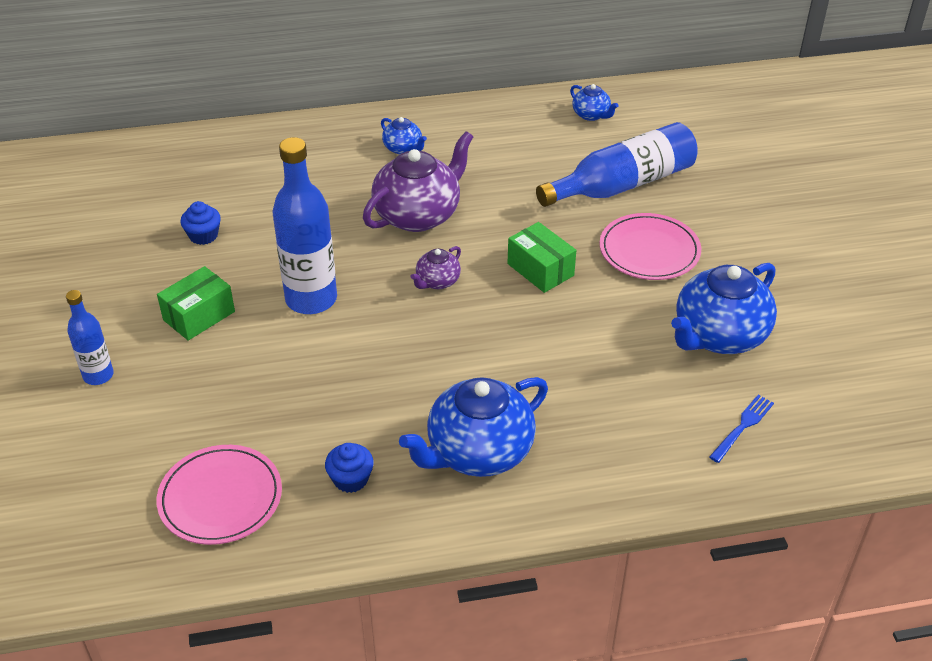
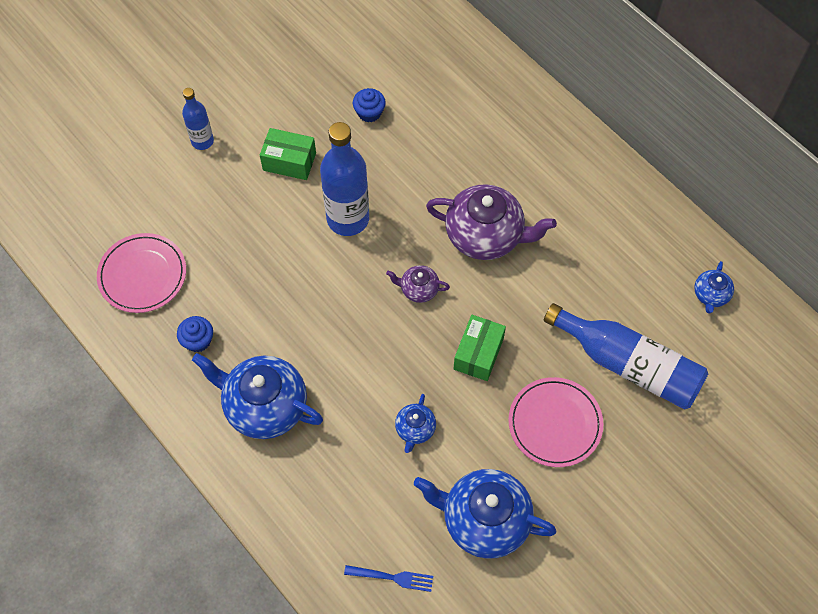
camera: 60 degrees right, 20 degrees up
(403, 148) = (560, 180): blue teapot -> blue teapot (415, 429)

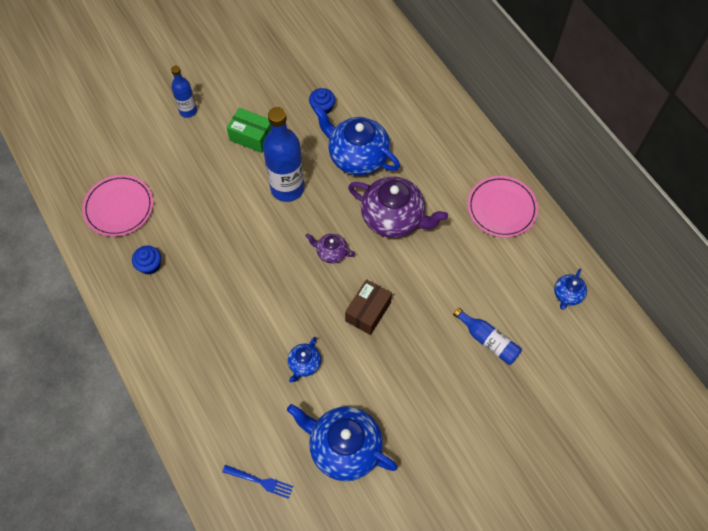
camera: 10 degrees right, 0 degrees up
(265, 406) = (190, 325): blue teapot -> blue teapot (357, 157)
(478, 354) = (368, 312): green box -> brown box
(555, 423) = (418, 378): pink plate -> pink plate (501, 208)
(628, 364) = (488, 340): blue bottle -> blue bottle, size x0.55

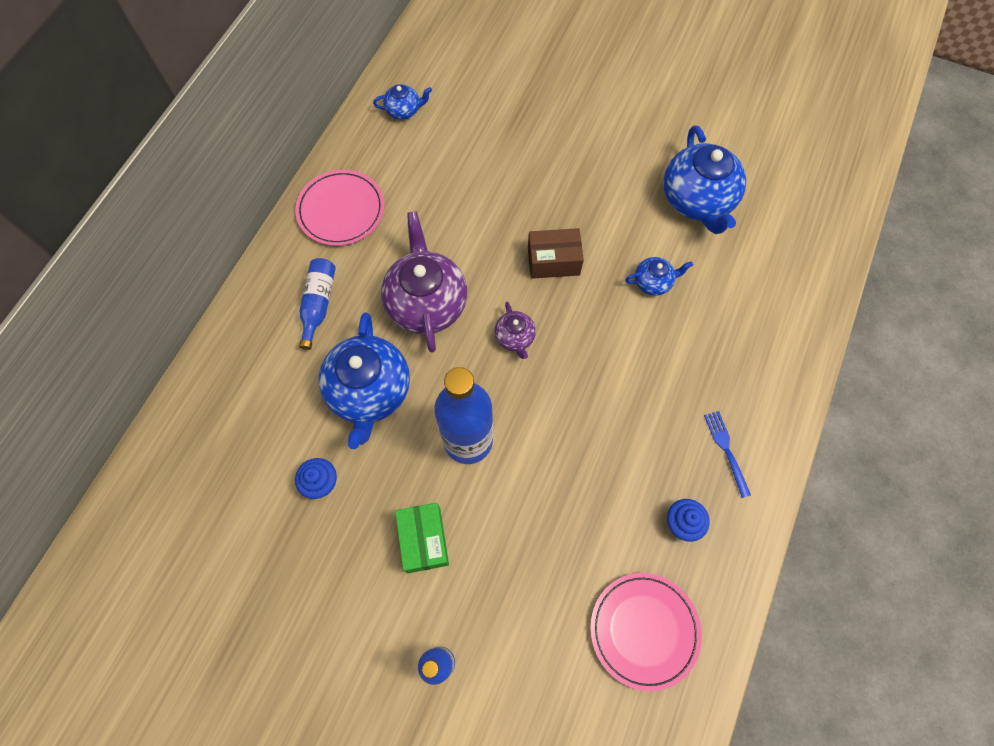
camera: 125 degrees left, 5 degrees up
(260, 481) = (785, 246): blue fork -> blue fork (726, 450)
(488, 340) = (501, 147): blue bottle -> blue bottle (318, 304)

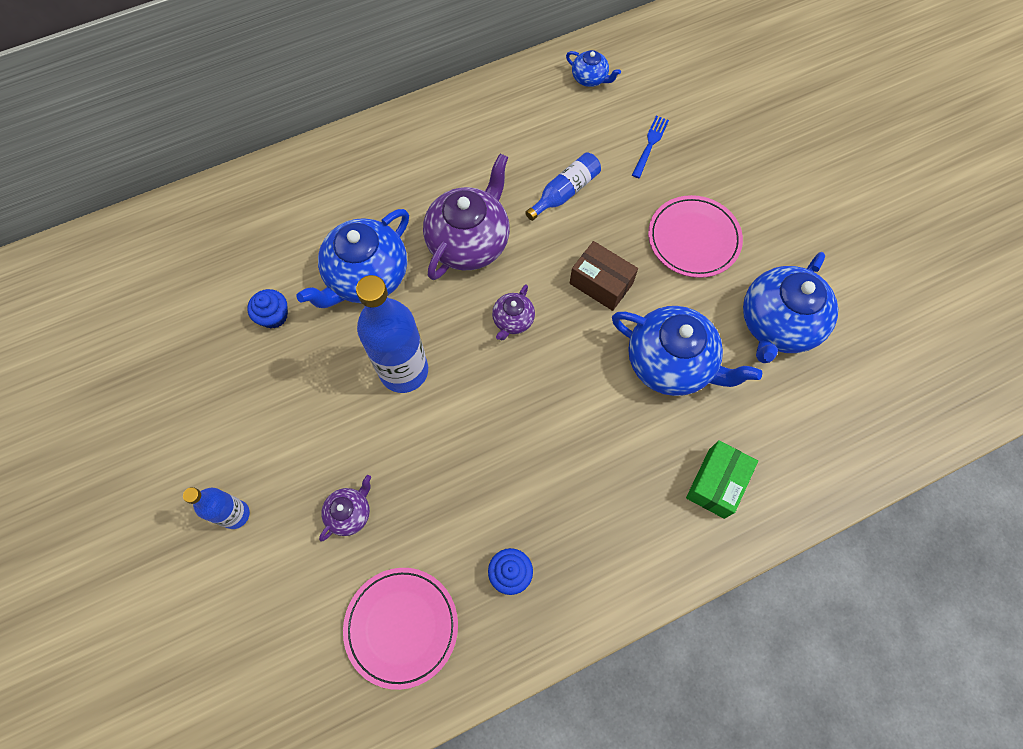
camera: 40 degrees right, 0 degrees up
(318, 304) = (389, 184): blue bottle -> blue bottle (565, 192)
(341, 210) = (470, 124): pink plate -> pink plate (693, 239)
(424, 540) = (305, 417): green box -> green box (716, 483)
(528, 582) = (350, 513): none -> purple teapot
(653, 282) = (670, 363): blue teapot -> blue teapot, size x2.07
(726, 450) = (603, 548): blue fork -> blue fork (650, 145)

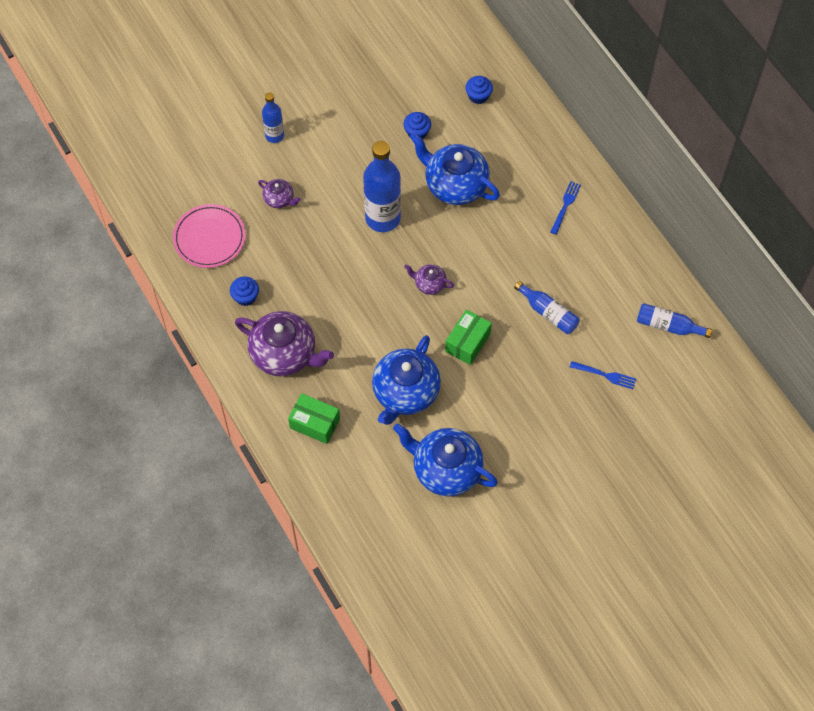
camera: 85 degrees right, 5 degrees down
(234, 237) = (478, 96): none -> blue cupcake
(418, 158) = (565, 206): none -> blue fork
(469, 242) = (493, 249): purple teapot -> purple teapot (284, 354)
(590, 78) = (668, 326): blue teapot -> blue bottle
(601, 283) = (467, 342): brown box -> green box
(693, 239) = (516, 409): pink plate -> none

